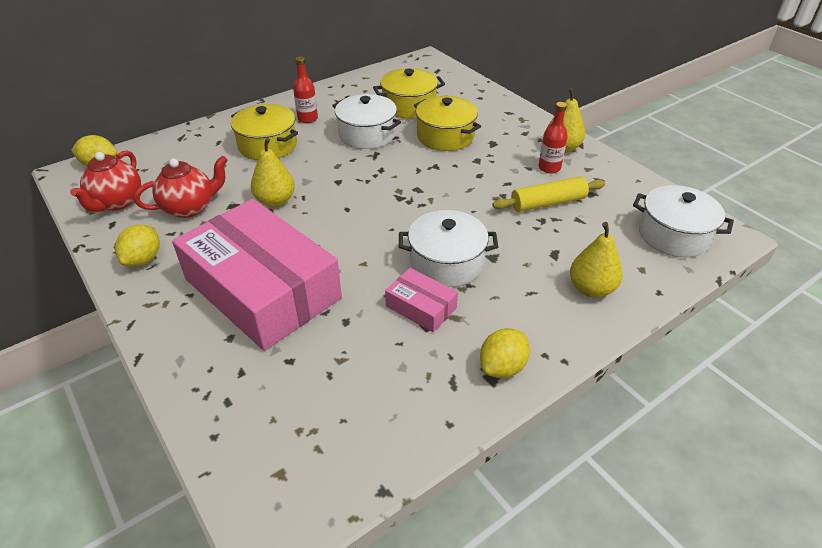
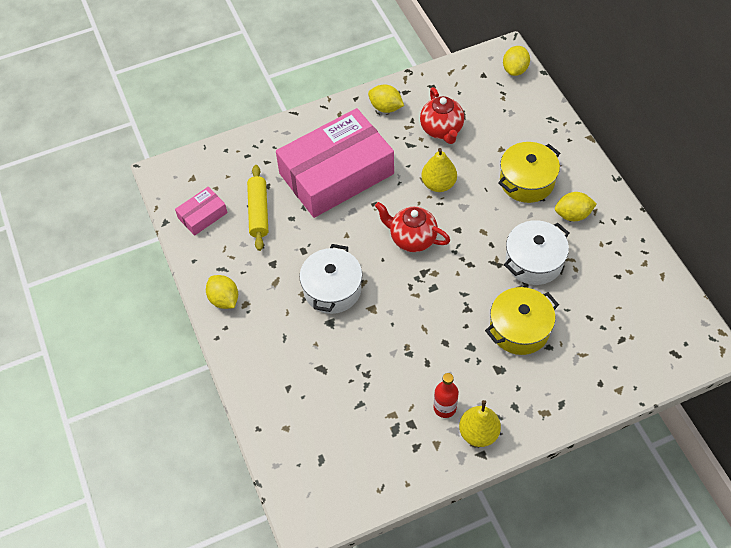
camera: 105 degrees right, 15 degrees up
(117, 202) = (459, 86): red teapot -> red teapot (412, 239)
(307, 118) = (572, 215): red bottle -> yellow lemon
(409, 106) = (588, 308): yellow pot -> none
(421, 307) = (291, 263): pink box -> pink box (202, 215)
(548, 203) = (389, 387): yellow rolling pin -> yellow rolling pin (258, 212)
(591, 289) = (276, 380): yellow pear -> none
(673, 235) = (319, 475): white pot -> none

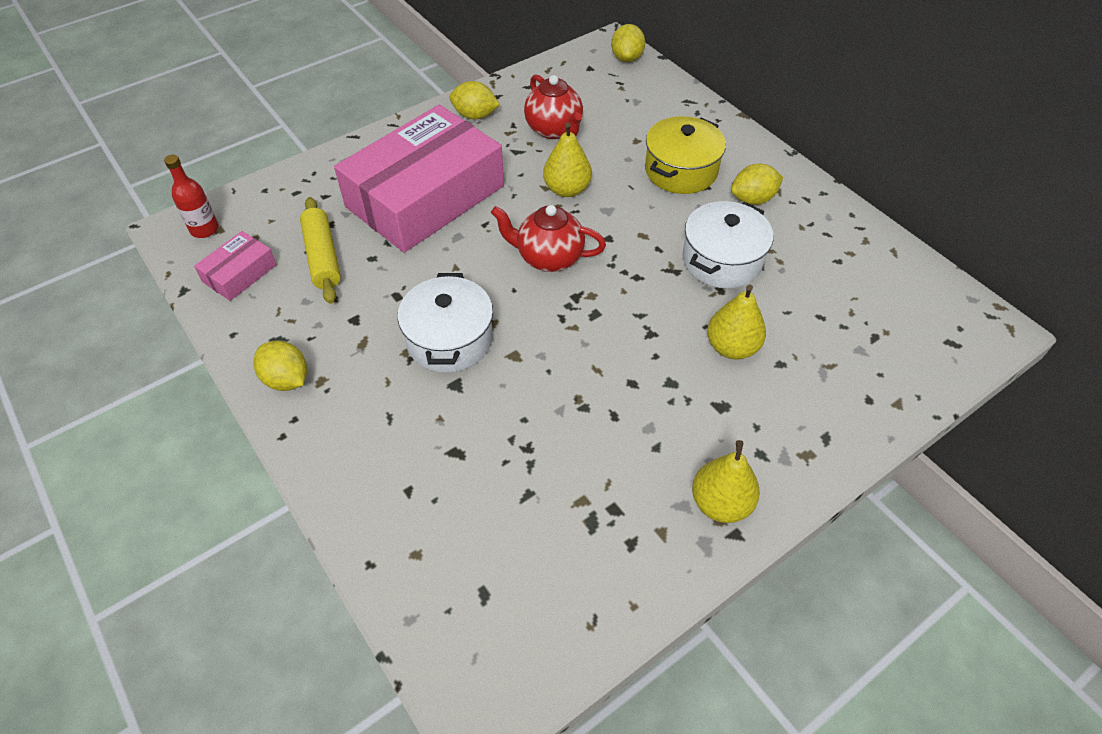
camera: 15 degrees left, 5 degrees down
(444, 408) = (658, 475): red bottle -> red bottle (204, 229)
(519, 329) = (731, 347): yellow pot -> yellow pear

